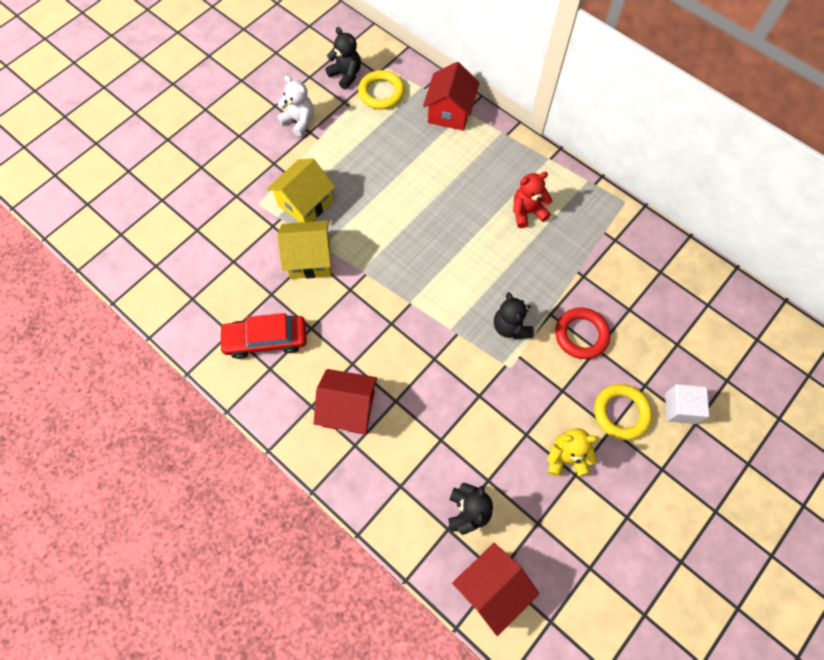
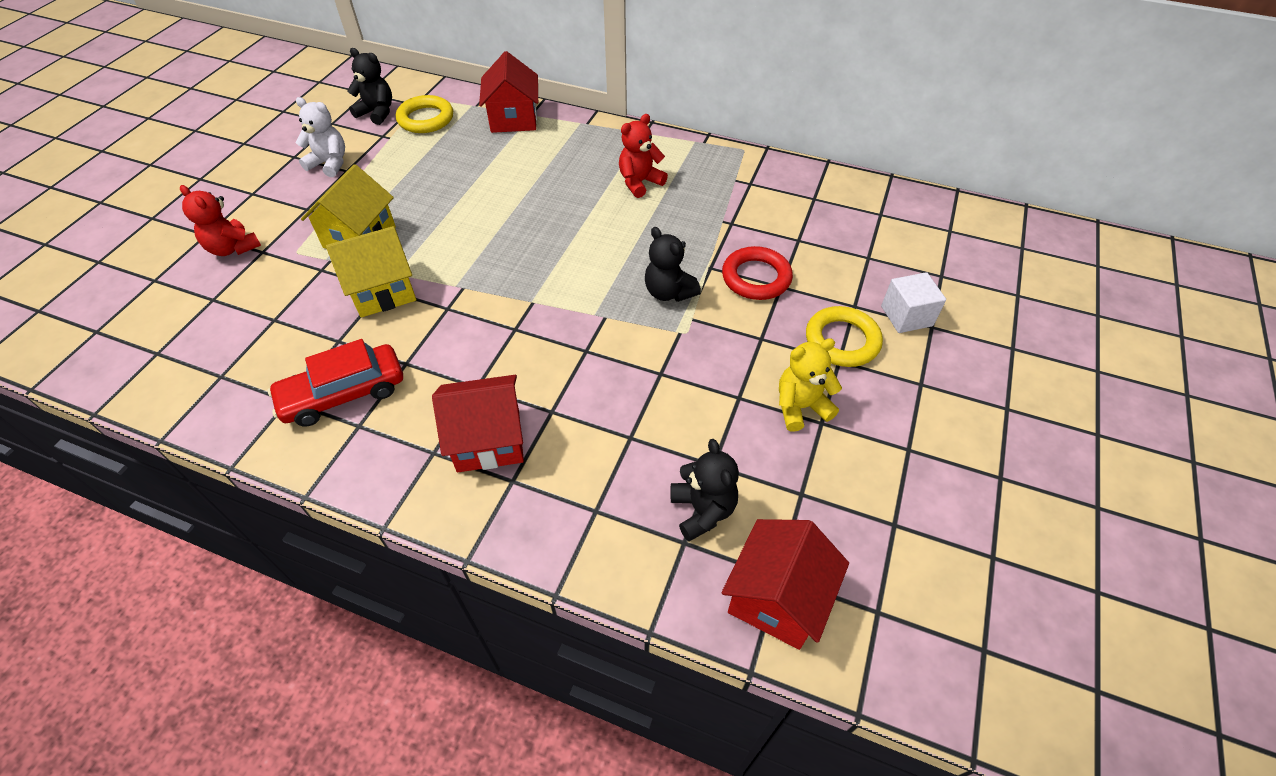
camera: 20 degrees left, 15 degrees down
(217, 186) = (233, 248): none -> red teddy bear

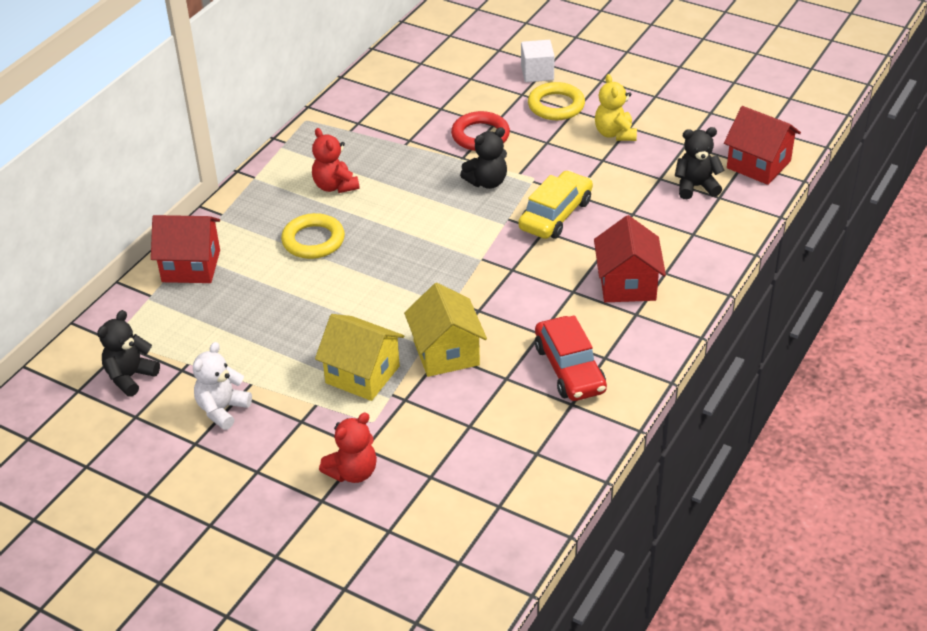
camera: 80 degrees left, 10 degrees down
(426, 119) = (161, 335): yellow ring -> yellow ring (313, 240)
(617, 359) = (556, 215): none -> yellow car

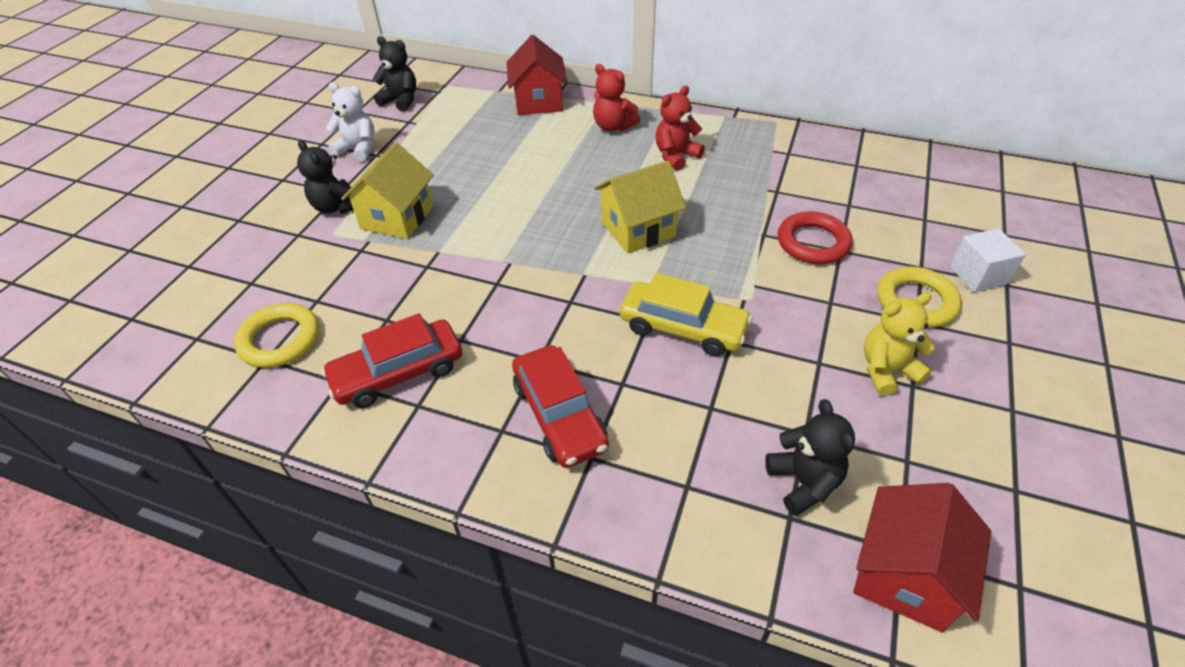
camera: 80 degrees right, 5 degrees up
(313, 240) = (588, 157): yellow ring -> yellow ring (280, 340)
(353, 472) = (268, 232): red teddy bear -> red teddy bear (613, 126)
(446, 353) = (427, 268): yellow house -> yellow house (638, 229)
(487, 182) = (725, 260): black teddy bear -> black teddy bear (337, 207)
(627, 284) = (559, 415): red house -> red car

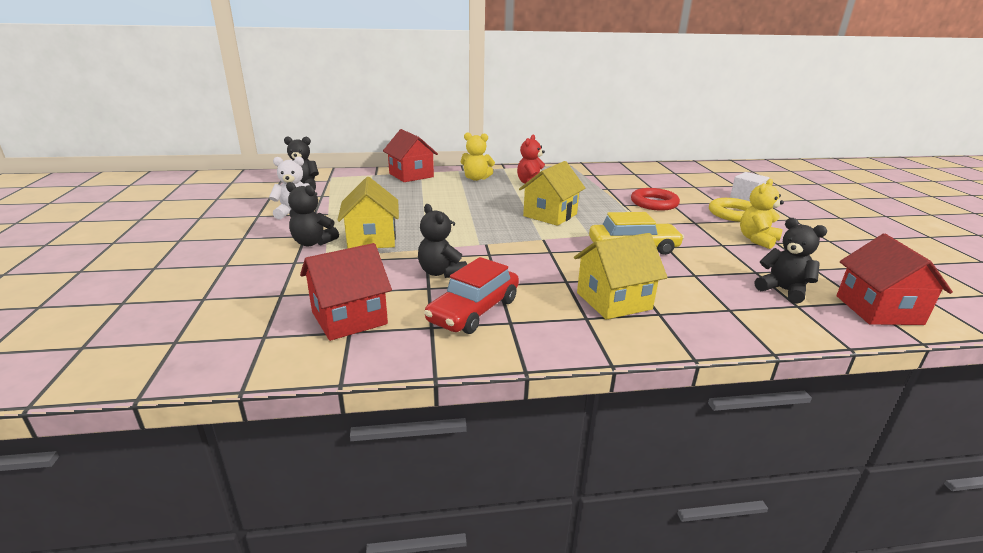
camera: 30 degrees left, 20 degrees down
(280, 340) = (349, 318): yellow ring -> red house
(419, 299) = (441, 272): none -> black teddy bear
(559, 415) = (613, 301): red car -> yellow house
(613, 126) = (476, 178): red teddy bear -> yellow teddy bear

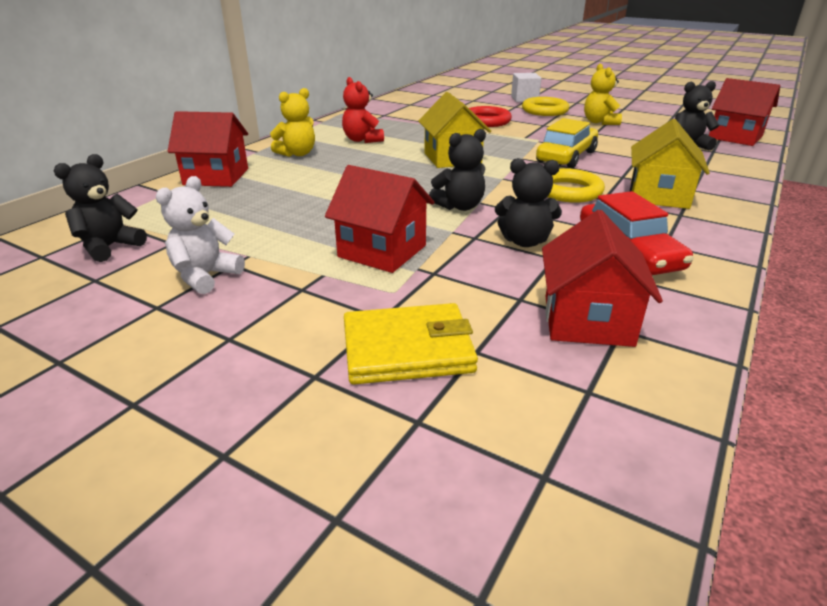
camera: 50 degrees left, 5 degrees up
(268, 277) = (408, 348): none -> yellow wallet
(313, 243) = (335, 289): black teddy bear -> black teddy bear (459, 206)
(372, 239) = (382, 251): yellow house -> red house
(557, 265) = (568, 191): none -> yellow ring

